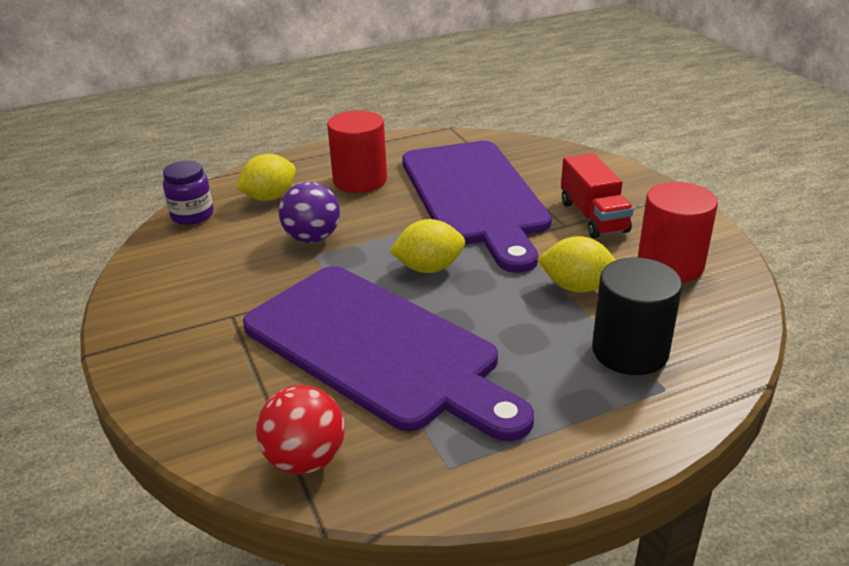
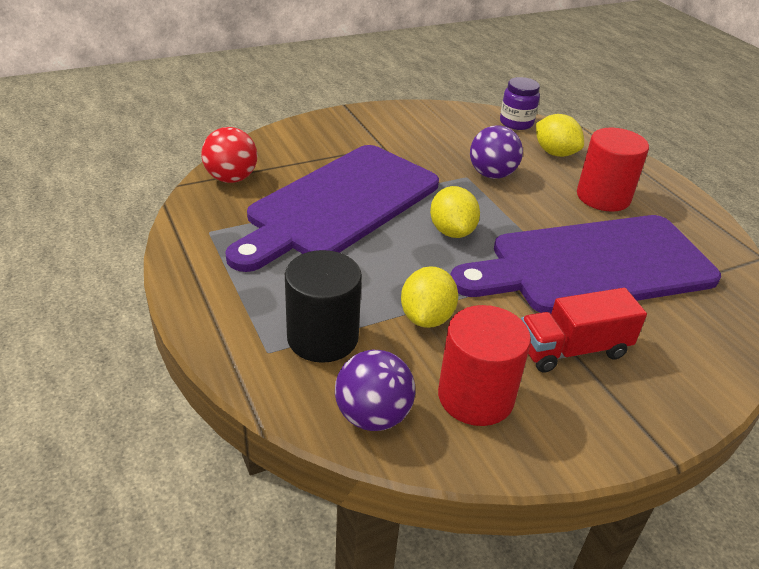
camera: 85 degrees right, 5 degrees up
(719, 318) = (373, 416): none -> purple ball

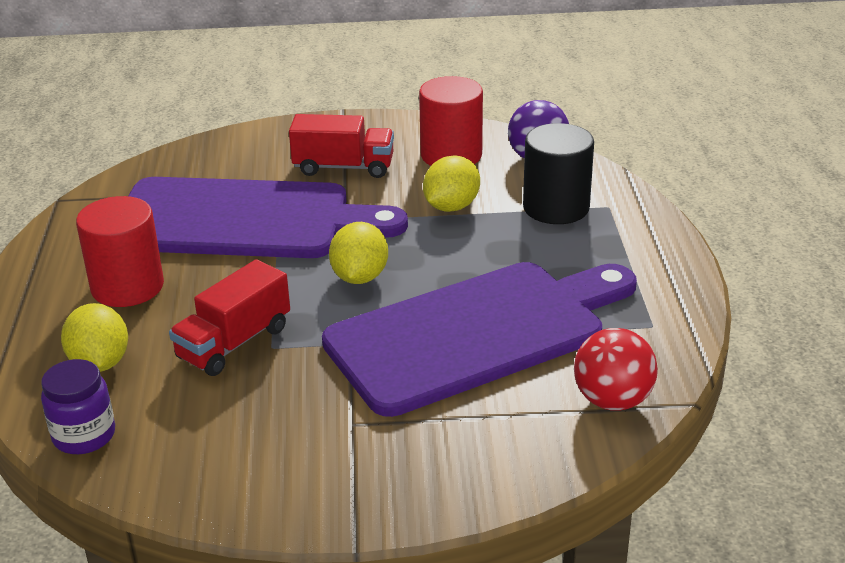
camera: 155 degrees left, 5 degrees down
(492, 174) = (234, 343): purple ball -> red truck

